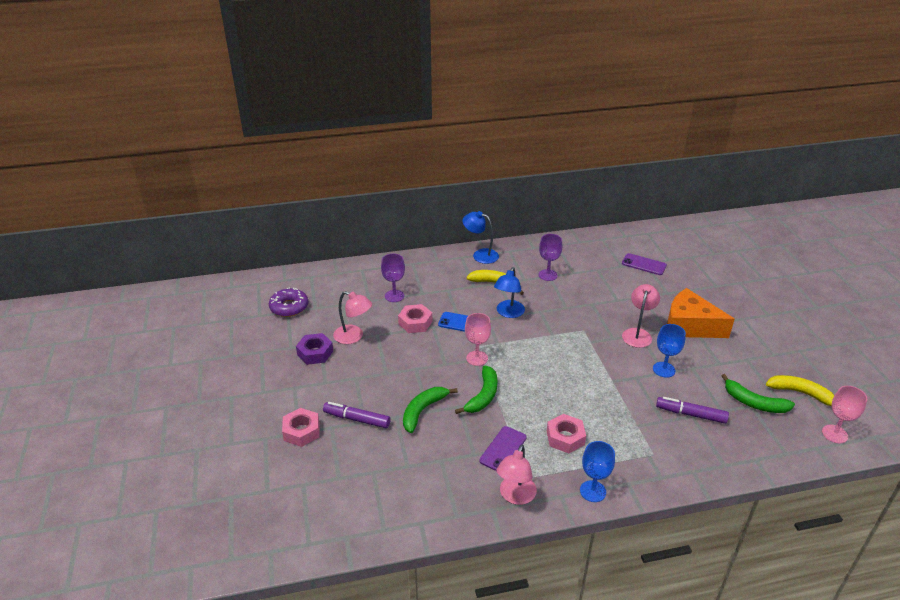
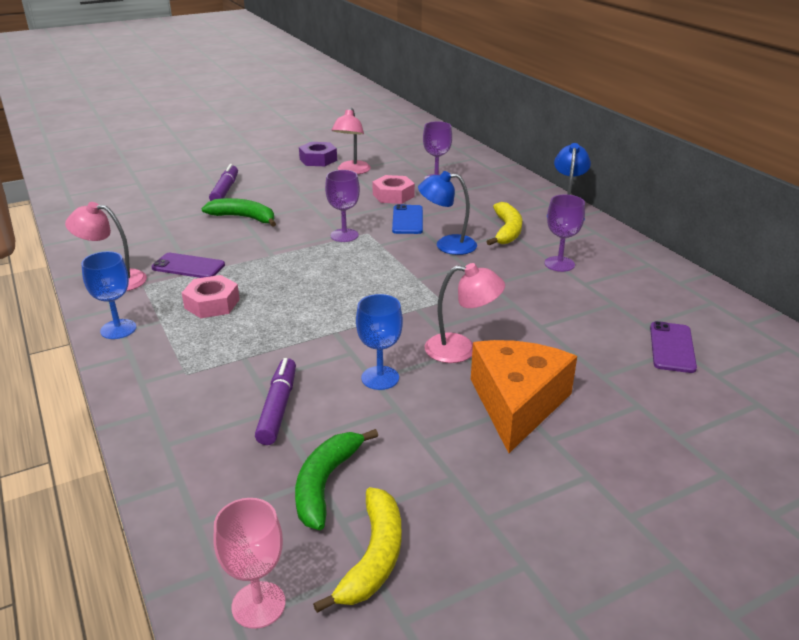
camera: 75 degrees right, 5 degrees down
(289, 307) = (384, 139): purple donut -> none
(301, 431) = (205, 171): pink nut -> none
(477, 358) = (344, 235): pink goblet -> purple goblet
(483, 396) = (277, 246): green banana -> none

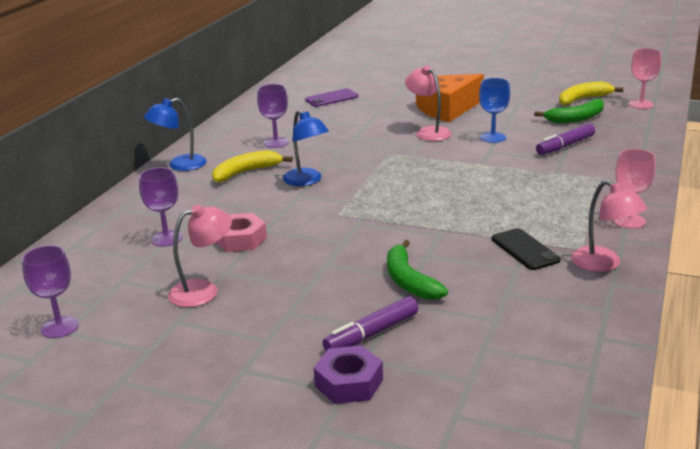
camera: 130 degrees left, 5 degrees down
(118, 329) = (629, 221): blue goblet -> pink goblet
(188, 266) = (525, 249): purple phone -> black phone
(212, 304) = (540, 211): pink nut -> none
(318, 160) = (193, 331): purple nut -> purple nut (349, 383)
(344, 235) = (358, 220): purple goblet -> purple goblet (60, 327)
(407, 220) = (285, 211): blue phone -> none

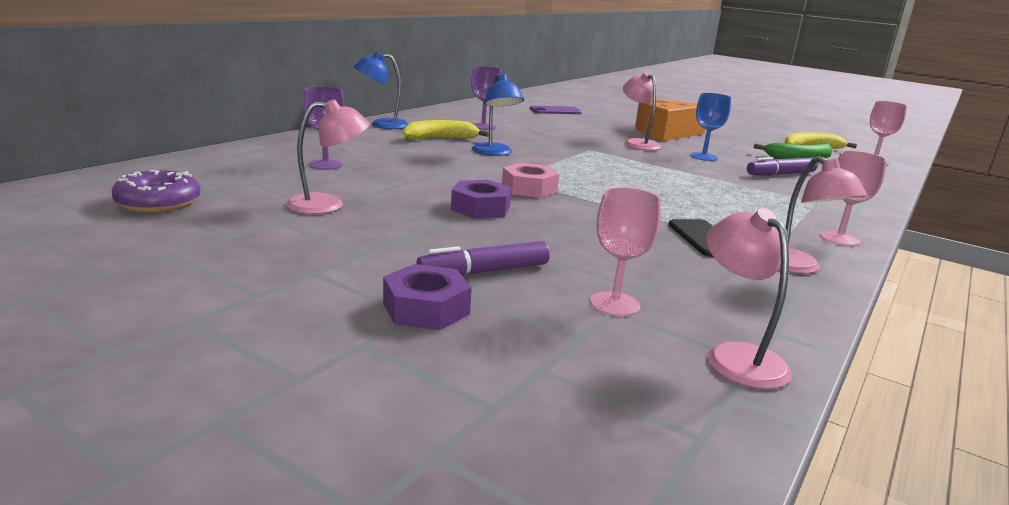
camera: 10 degrees right, 5 degrees down
(60, 327) = (158, 203): purple goblet -> purple donut
(240, 239) = (397, 178): pink nut -> pink nut (529, 188)
(332, 260) = (480, 208): none -> purple nut
(409, 281) = (555, 238): green banana -> none
(482, 341) = (615, 304): none -> pink goblet
(581, 368) = (736, 356): none -> pink lamp

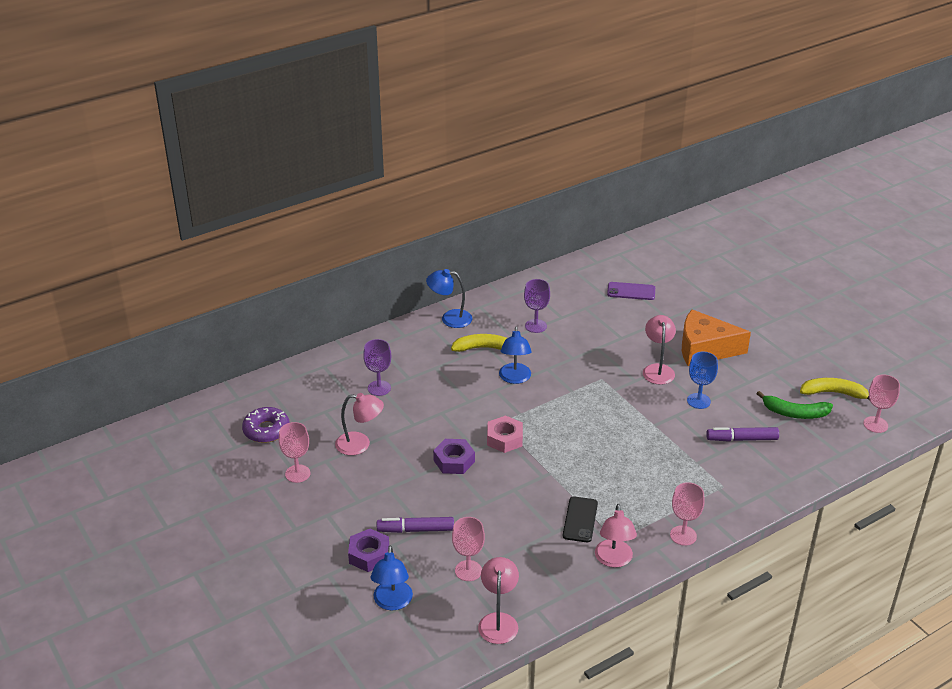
camera: 25 degrees right, 15 degrees up
(233, 236) = (297, 473): none -> pink goblet
(523, 364) = (392, 602): none -> blue lamp

